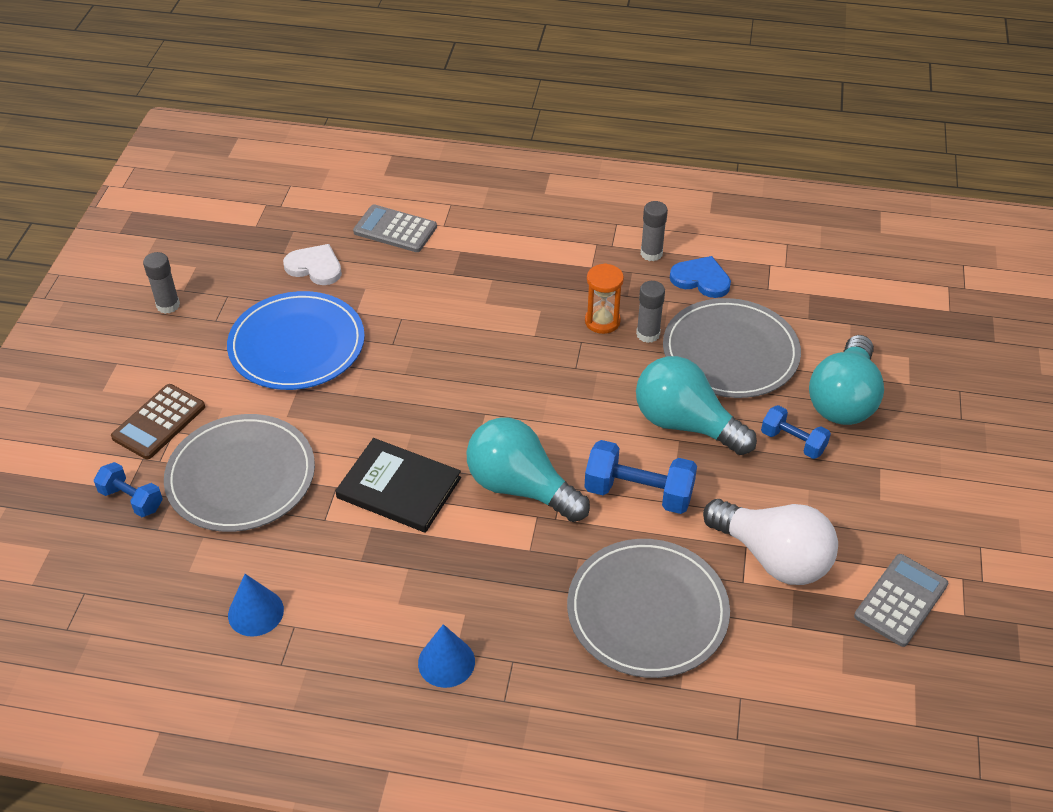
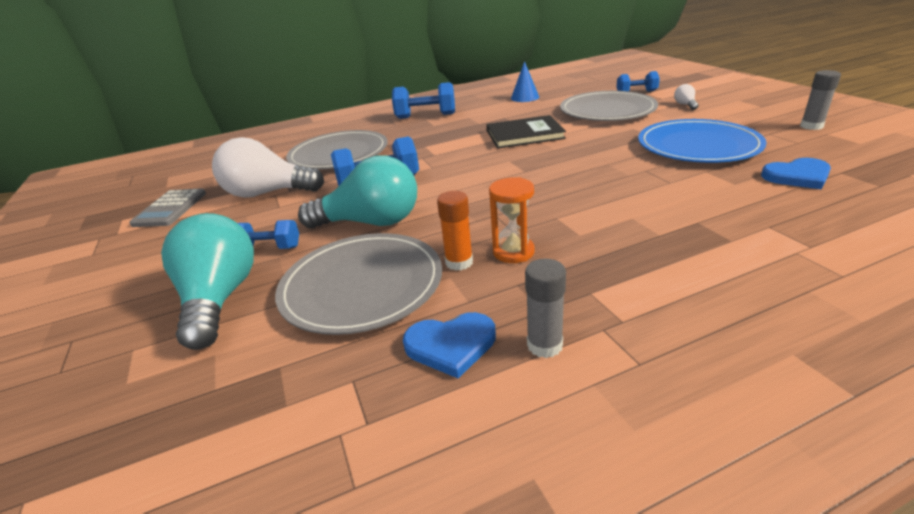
camera: 150 degrees right, 15 degrees down
(159, 422) = (685, 105): brown calculator -> white light bulb
(315, 267) = (797, 176): white heart -> blue heart
(395, 229) = (820, 226): grey calculator -> none
(446, 662) = (426, 116): blue cone -> blue dumbbell
(520, 487) = (457, 158): turquoise light bulb -> none
(648, 334) = (459, 262): grey glue stick -> orange glue stick

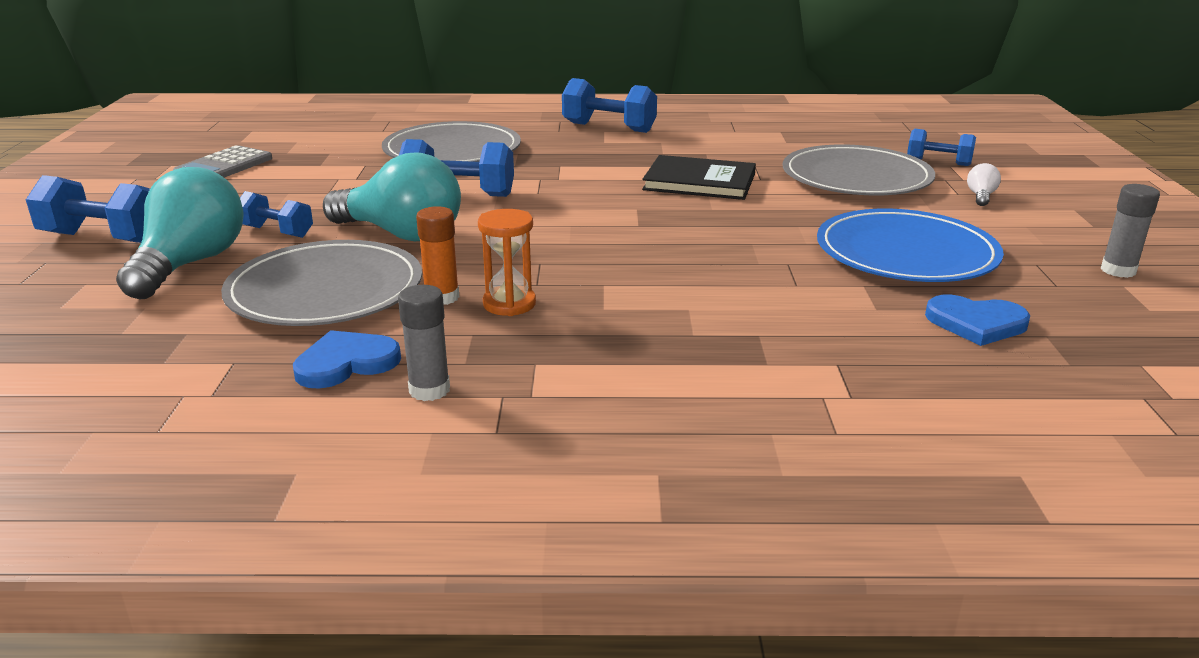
camera: 20 degrees right, 5 degrees down
(114, 300) = (104, 238): none -> blue dumbbell
(268, 193) = (332, 175): white light bulb -> none
(451, 345) = (346, 363): blue heart -> blue heart turned 135 degrees clockwise
(525, 97) = (770, 133): blue cone -> none

